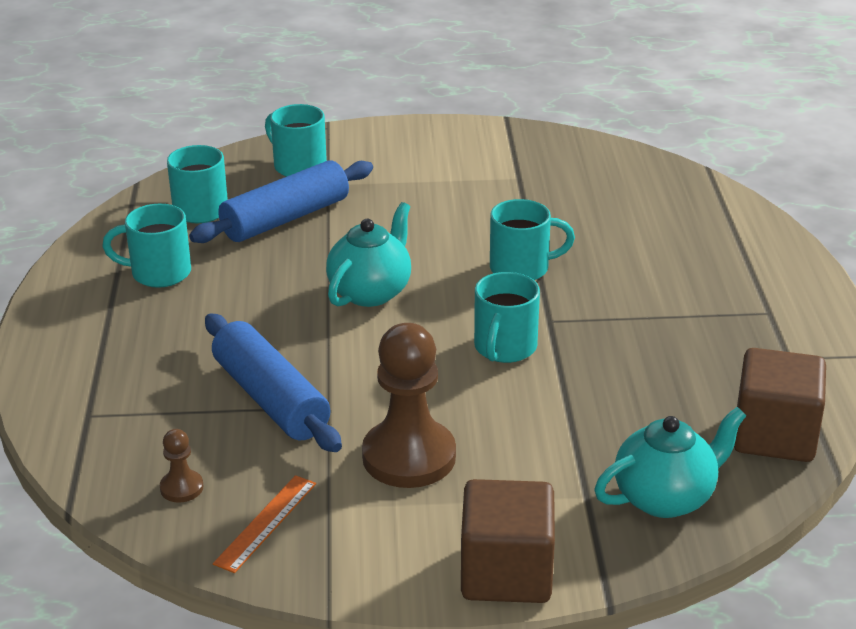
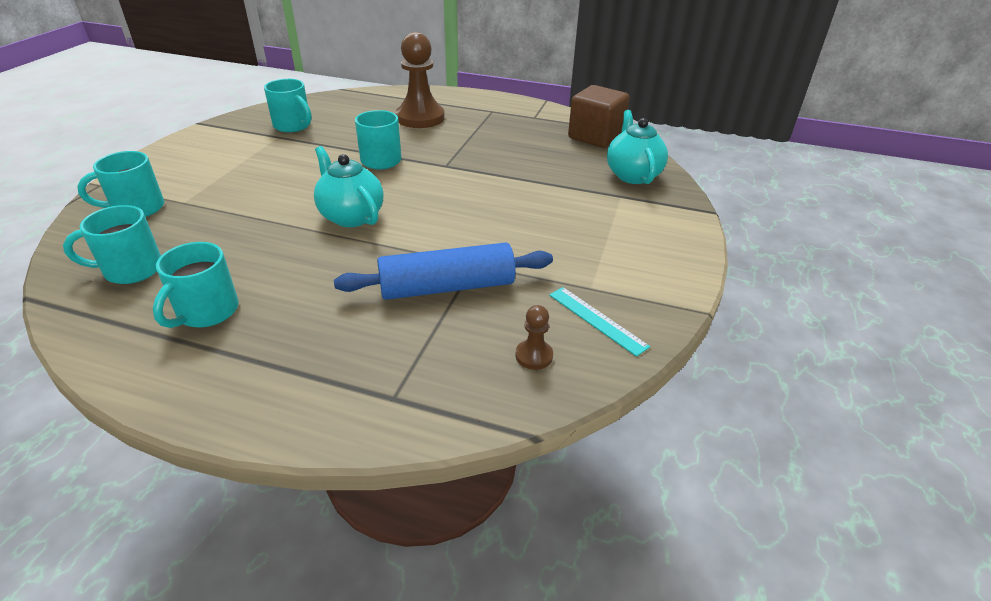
camera: 70 degrees left, 5 degrees up
(266, 523) = (597, 320): orange ruler -> turquoise ruler
(286, 219) = (207, 230): blue rolling pin -> none
(409, 457) = (553, 244): brown pawn -> brown pawn (420, 118)
(504, 348) = (462, 185): turquoise mug -> turquoise mug (293, 126)
(506, 573) = (681, 236): brown cube -> none

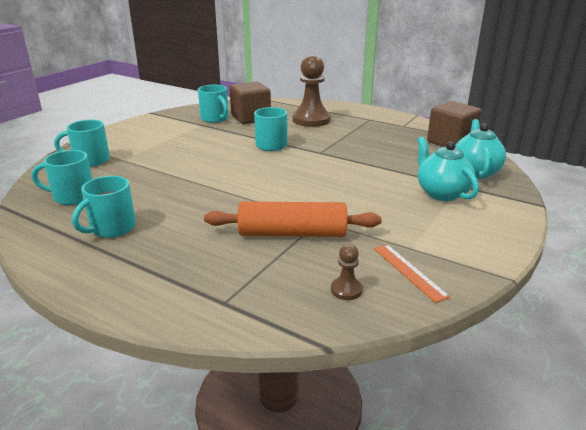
camera: 15 degrees right, 10 degrees down
(341, 121) = (251, 118): none -> brown cube
(351, 216) = (236, 179): turquoise teapot -> turquoise teapot (441, 193)
(447, 287) = (292, 233): blue rolling pin -> orange rolling pin
(597, 320) = (409, 271): turquoise ruler -> orange ruler

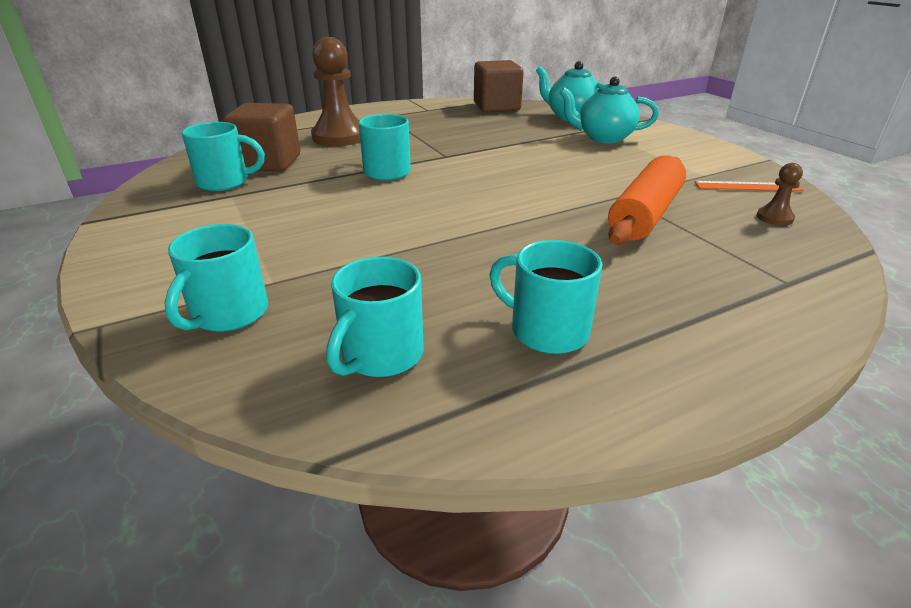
camera: 60 degrees left, 5 degrees up
(111, 228) = (546, 330): turquoise mug -> turquoise mug turned 150 degrees clockwise

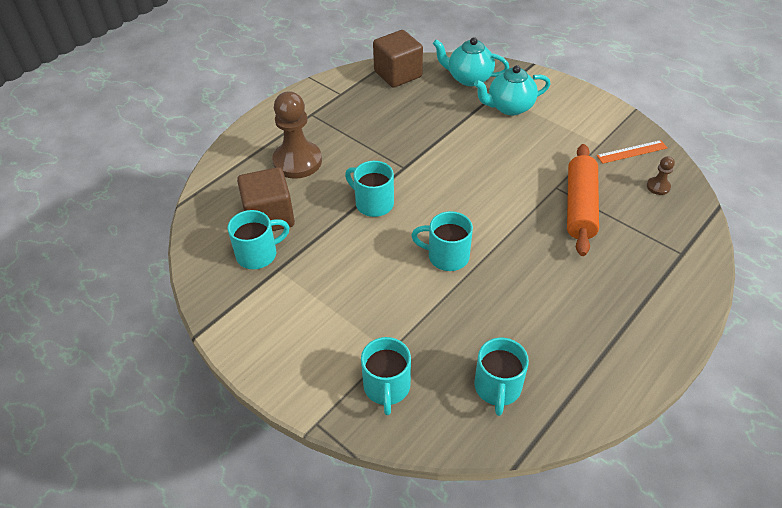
camera: 20 degrees left, 15 degrees up
(546, 330) = (572, 338): turquoise mug -> turquoise mug (446, 256)

